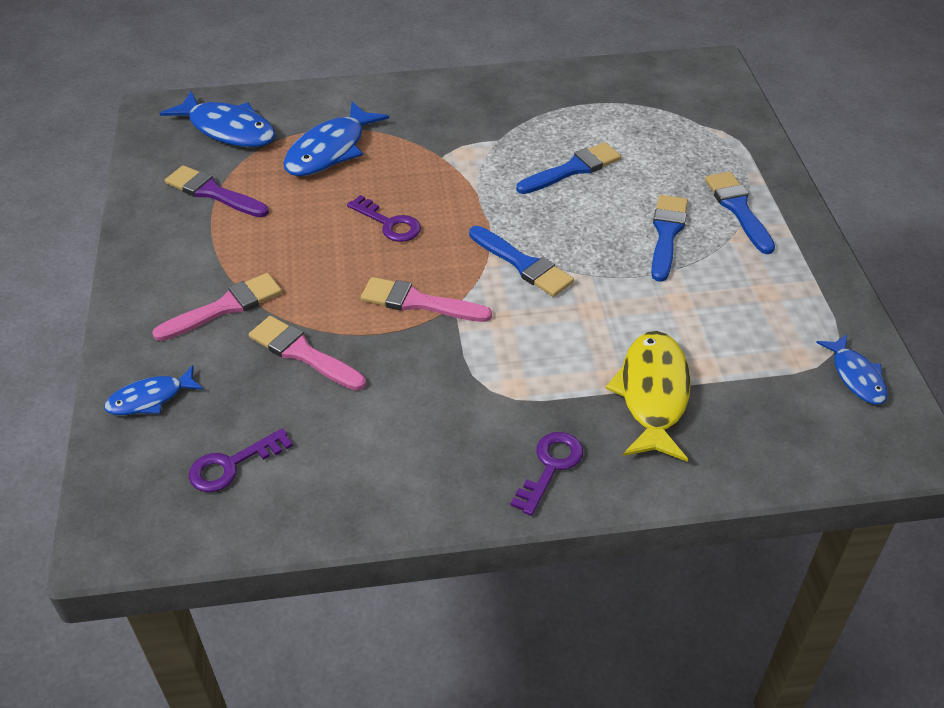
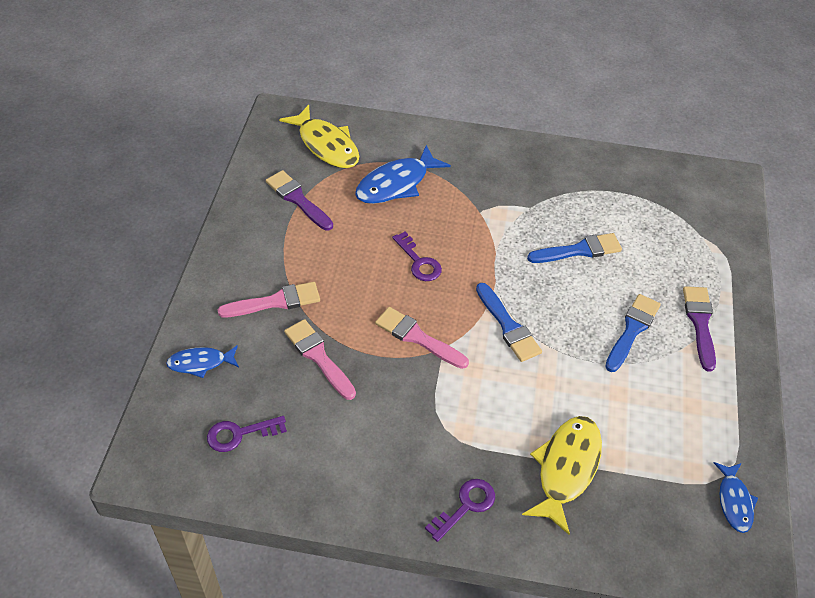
camera: 15 degrees right, 5 degrees up
(228, 129) = (326, 145): blue fish -> yellow fish
(738, 209) = (700, 323): blue brush -> purple brush

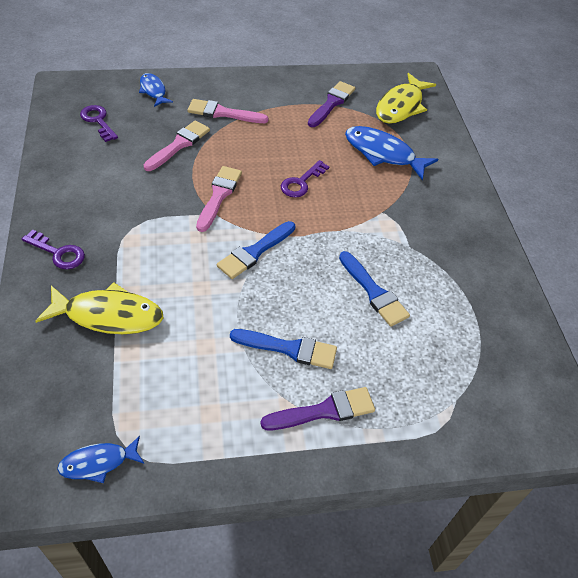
camera: 70 degrees right, 0 degrees up
(275, 301) = (223, 113): pink brush -> pink brush turned 135 degrees clockwise

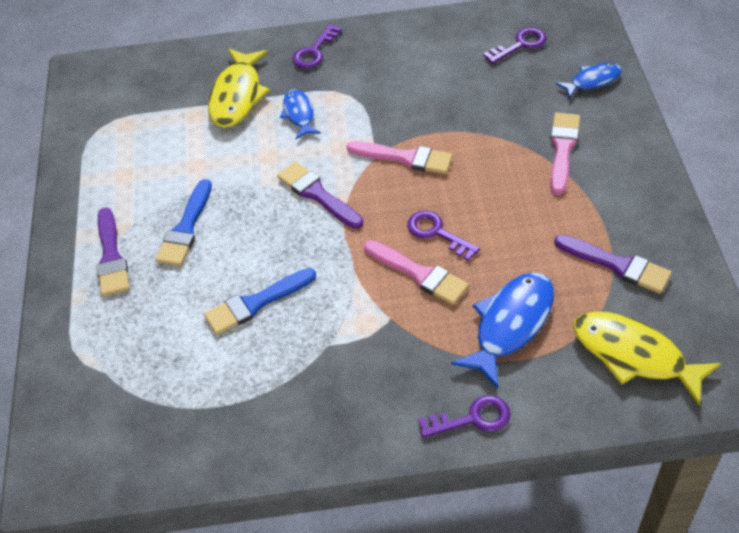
camera: 100 degrees right, 0 degrees up
(98, 463) = (91, 112): blue fish -> blue fish (299, 114)
(179, 145) = (490, 115): pink brush -> pink brush (419, 274)
(254, 252) = (317, 194): blue brush -> purple brush
(458, 177) = (472, 418): none -> purple key

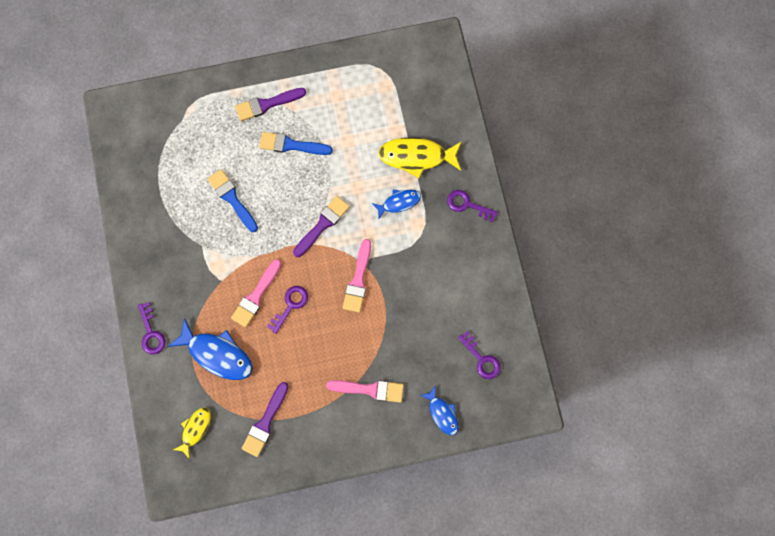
camera: 80 degrees right, 25 degrees up
(634, 355) = (195, 429): yellow fish -> yellow fish, size x0.58

